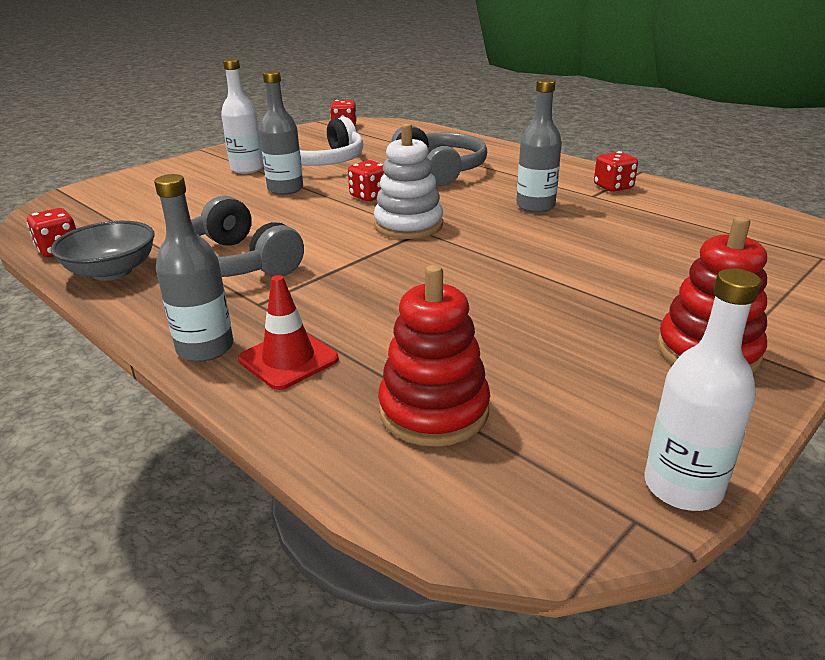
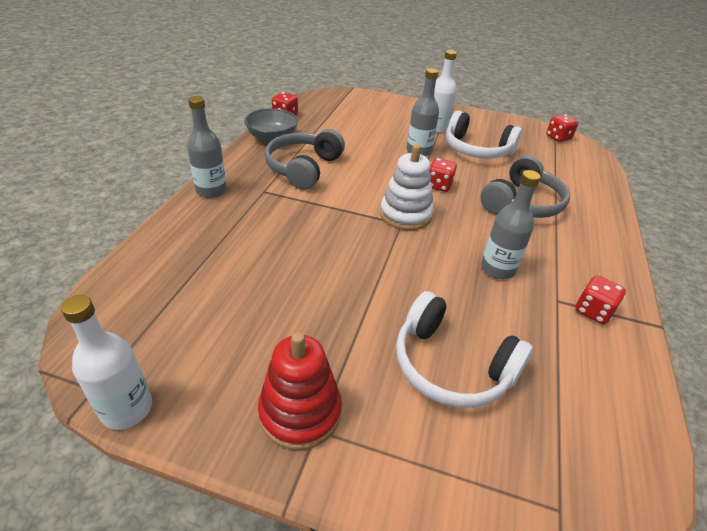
camera: 60 degrees right, 10 degrees up
(288, 359) = (211, 219): red traffic cone -> none
(434, 410) = (178, 284): red stacking toy -> none
(661, 259) = (451, 365): none -> white headphones

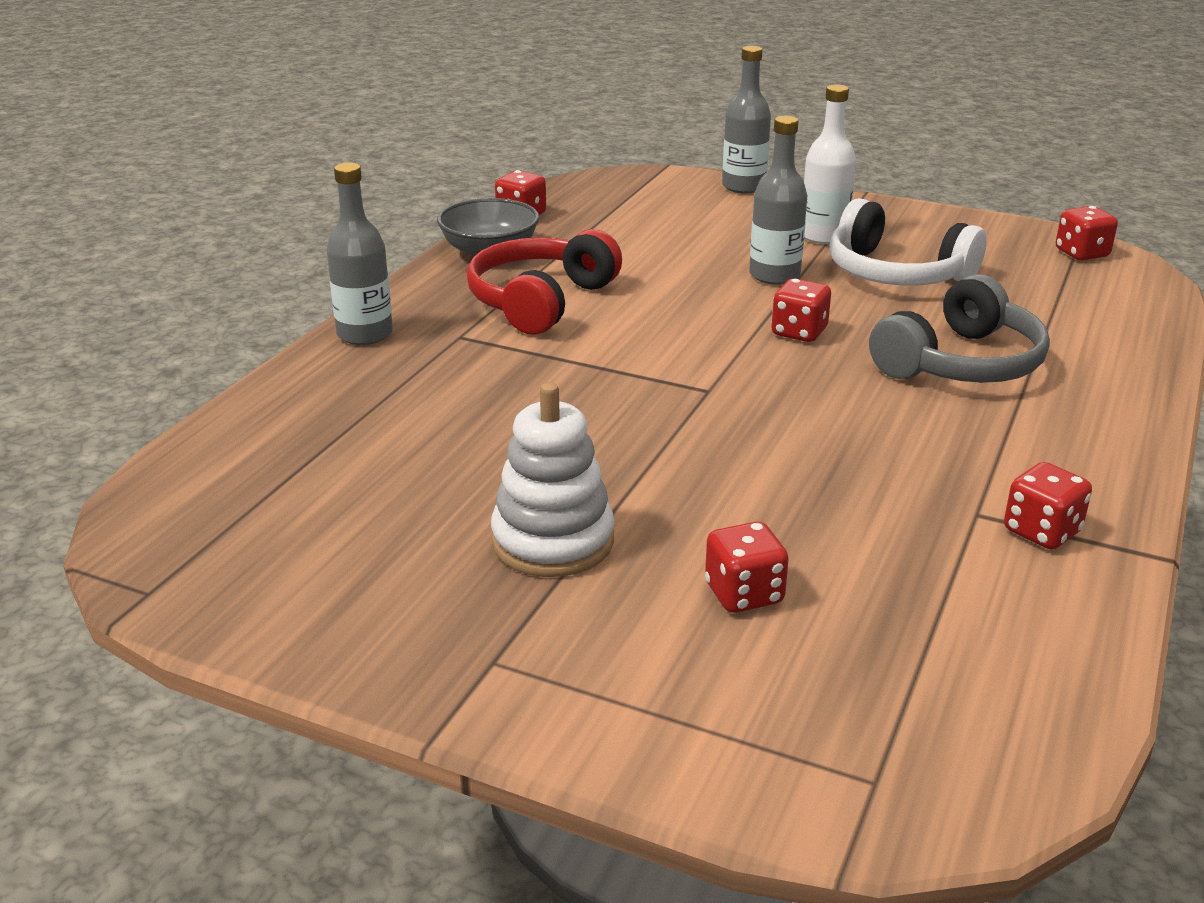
camera: 10 degrees right, 10 degrees down
(127, 409) = (197, 619): white bottle -> none
(300, 412) = (469, 638): red stacking toy -> none
(303, 168) = (540, 301): grey headphones -> red headphones
(405, 215) = (720, 377): white stacking toy -> white stacking toy (553, 541)
(451, 365) = (744, 594): white headphones -> red dice
(497, 269) = (875, 463): grey bottle -> grey bottle (743, 186)

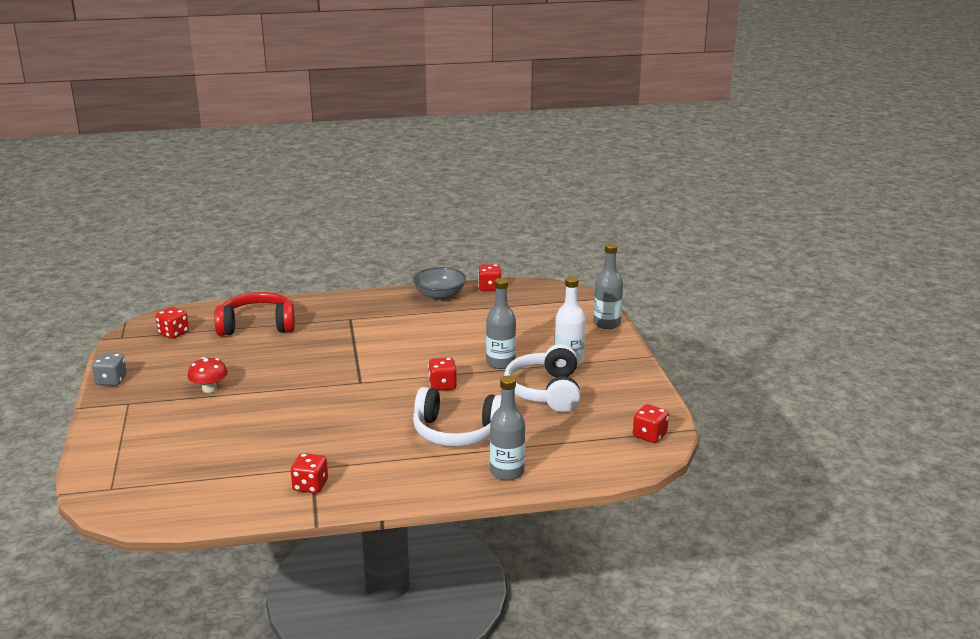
camera: 55 degrees right, 5 degrees down
(352, 660) = (111, 381): none -> grey dice
(365, 334) = (330, 301): grey bottle -> grey bottle (507, 472)
(540, 301) = (403, 322): red headphones -> red headphones (257, 326)
(553, 541) = (209, 389): white stacking toy -> red mushroom
(744, 594) = (205, 434): red dice -> red dice (173, 333)
(961, 363) = (457, 432): grey headphones -> white headphones

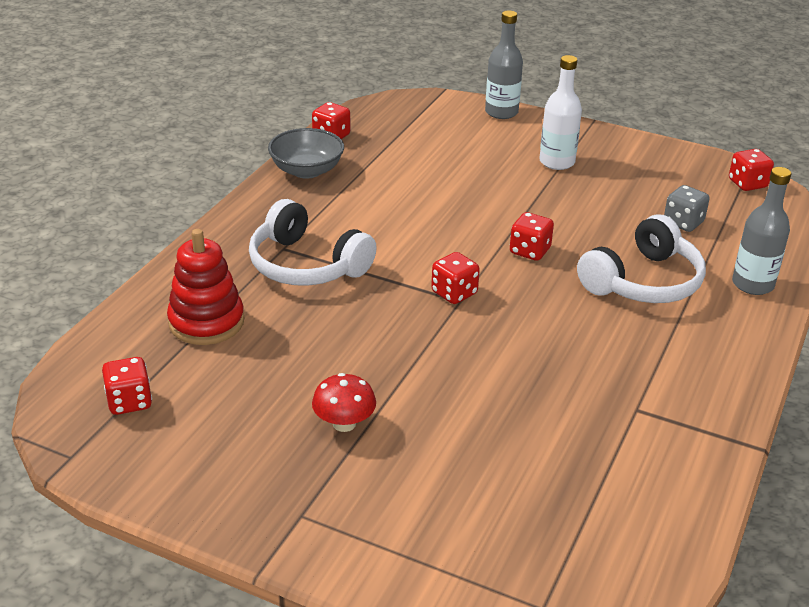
camera: 55 degrees left, 10 degrees up
(111, 381) = (208, 511): grey dice -> grey dice (683, 223)
(257, 326) = (206, 322): red headphones -> red stacking toy
(310, 486) = (678, 425): red dice -> red dice (454, 293)
(500, 363) = (517, 198): grey bottle -> none
(545, 391) = (607, 199): white headphones -> white headphones (306, 265)

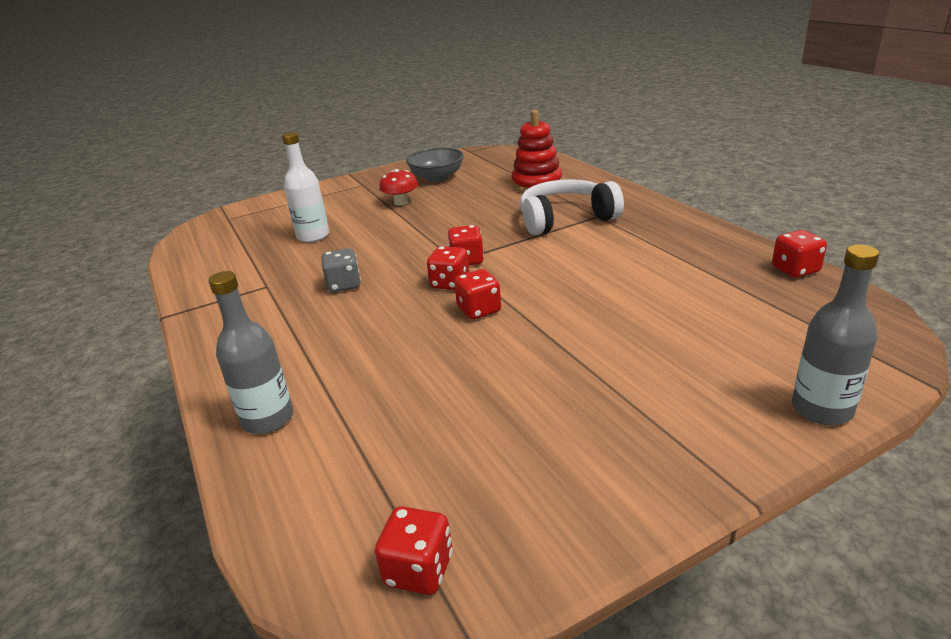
camera: 130 degrees right, 5 degrees down
(129, 402) = (491, 163): red dice -> red dice (450, 283)
(307, 170) = (721, 245): grey bowl -> grey bowl (437, 177)
(557, 162) = (634, 398): white bottle -> white bottle (313, 236)
(643, 282) = (364, 351): white headphones -> none
(683, 223) = (411, 433): grey dice -> grey dice (344, 285)

